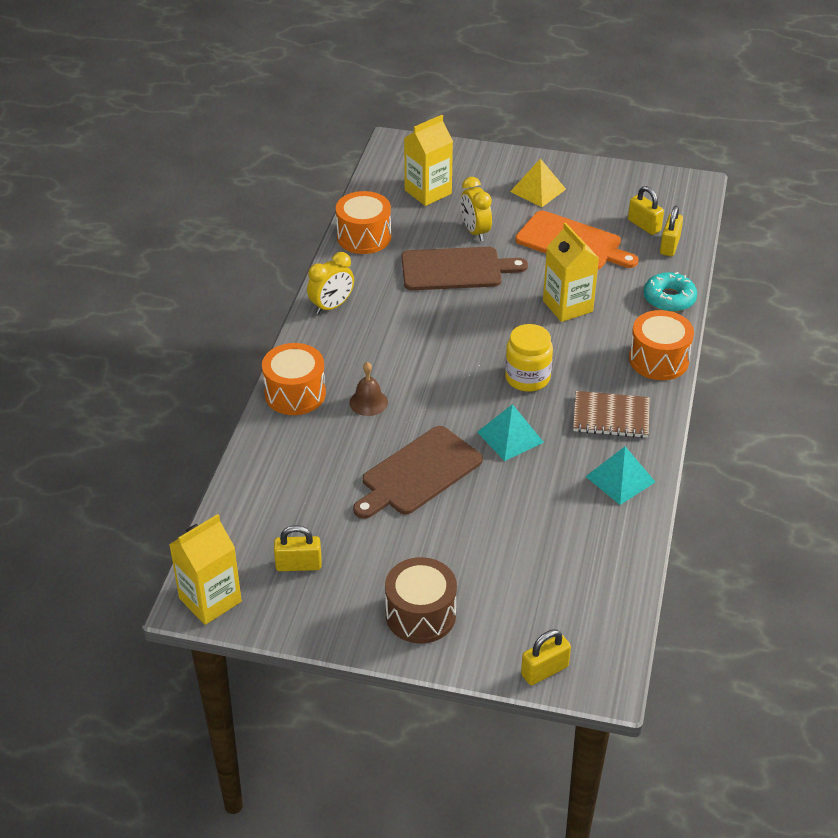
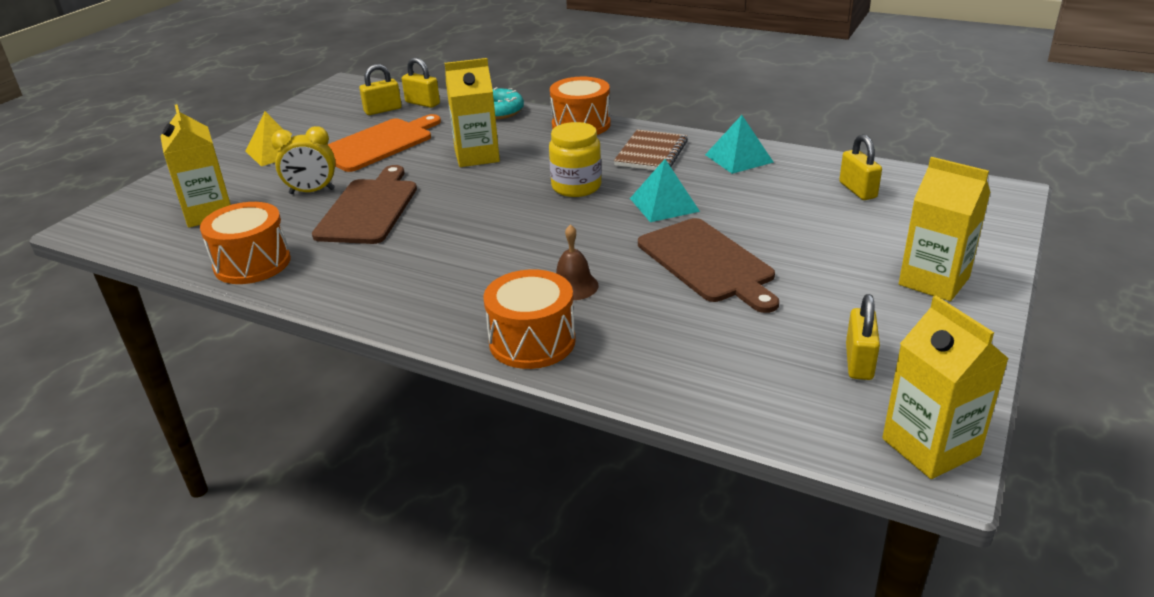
camera: 75 degrees left, 10 degrees down
(332, 306) = (373, 298): yellow clock -> none
(420, 615) = (934, 281): brown drum -> yellow carton
(544, 671) = (999, 219): yellow padlock -> yellow padlock (857, 190)

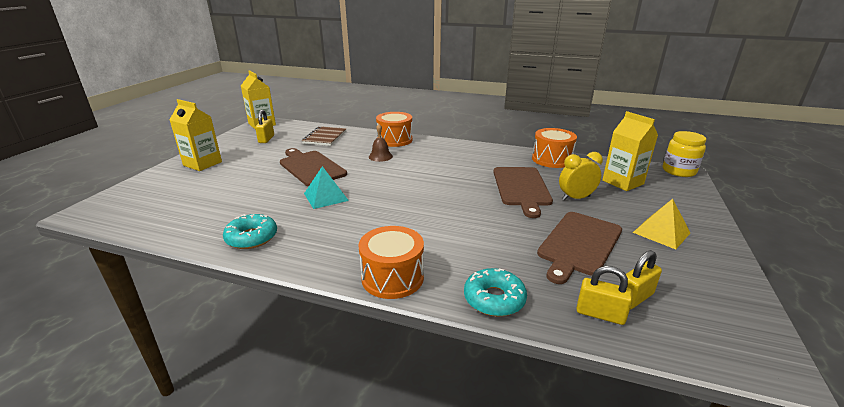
camera: 170 degrees right, 5 degrees down
(379, 144) = (578, 244): orange cutting board -> brown cutting board
(477, 156) = (477, 233): yellow carton -> none
(576, 187) = (387, 207): yellow jar -> yellow jar (678, 171)
(651, 153) = (325, 241): brown notebook -> brown notebook (325, 137)
(739, 158) = (252, 237): turquoise pyramid -> turquoise donut
(857, 190) = (184, 211): yellow padlock -> none

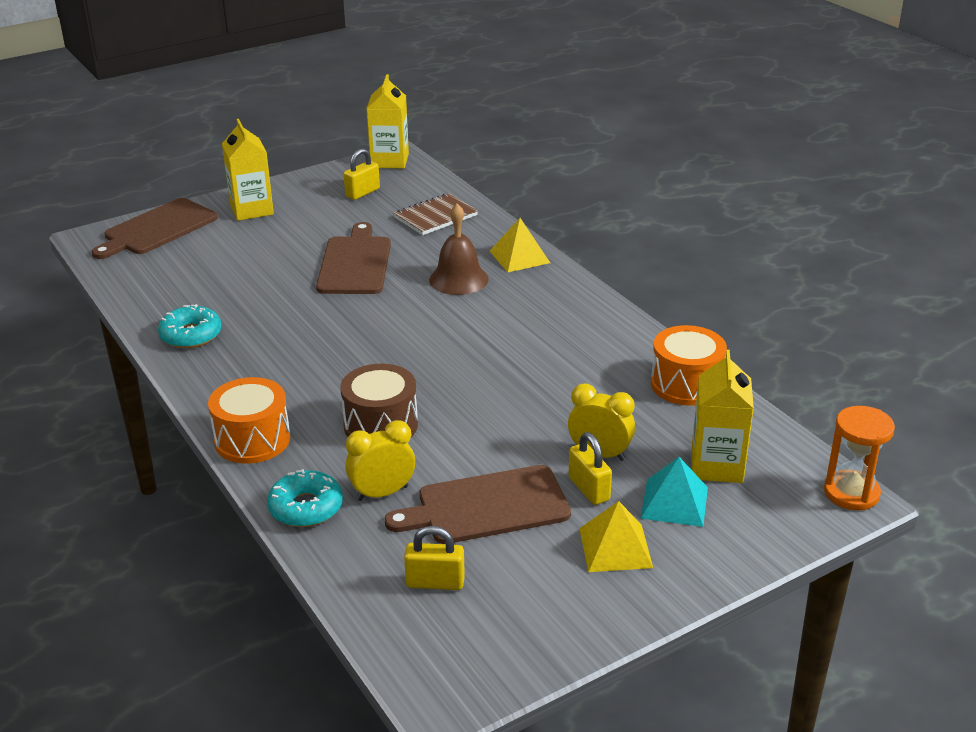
camera: 40 degrees right, 5 degrees up
(326, 197) = (316, 315): turquoise pyramid -> turquoise pyramid (674, 502)
(380, 156) = (458, 279): brown bell -> brown bell, size x1.52
(394, 140) = (519, 257): orange drum -> yellow pyramid
(456, 232) = (381, 425): none -> brown drum
(520, 266) = (382, 493): none -> yellow clock
(521, 188) = (556, 407): brown cutting board -> brown cutting board (157, 229)
(600, 314) = (374, 574): yellow padlock -> yellow padlock (588, 489)
(678, 171) = (851, 493): yellow jar -> orange hourglass

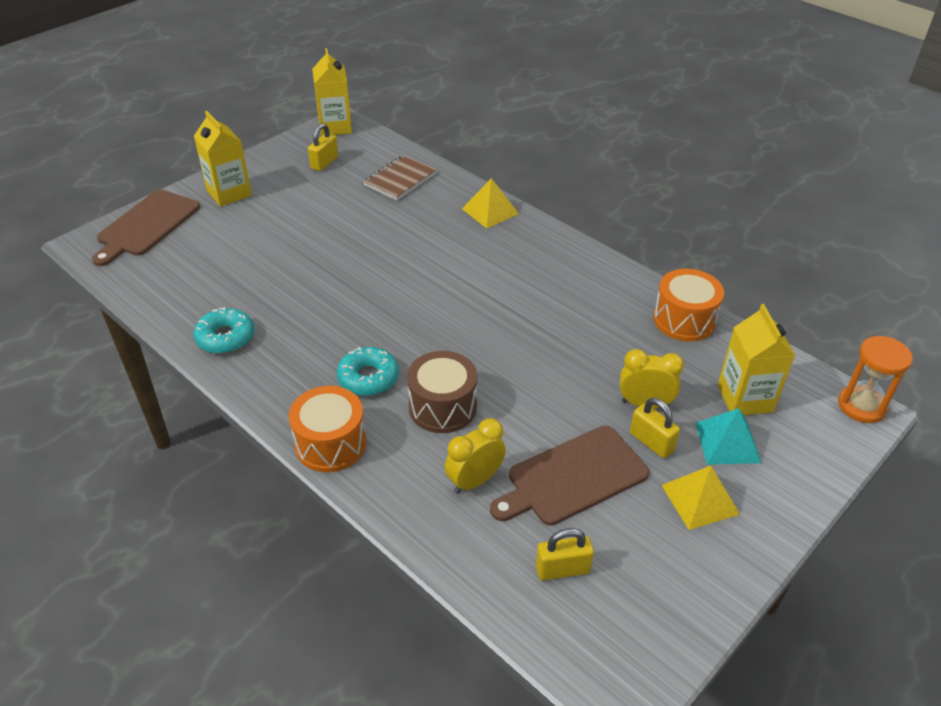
camera: 15 degrees left, 10 degrees up
(306, 507) = (411, 510): turquoise donut -> turquoise donut (368, 378)
(355, 263) = (348, 237): brown cutting board -> none
(458, 279) = (447, 241): brown bell -> none

